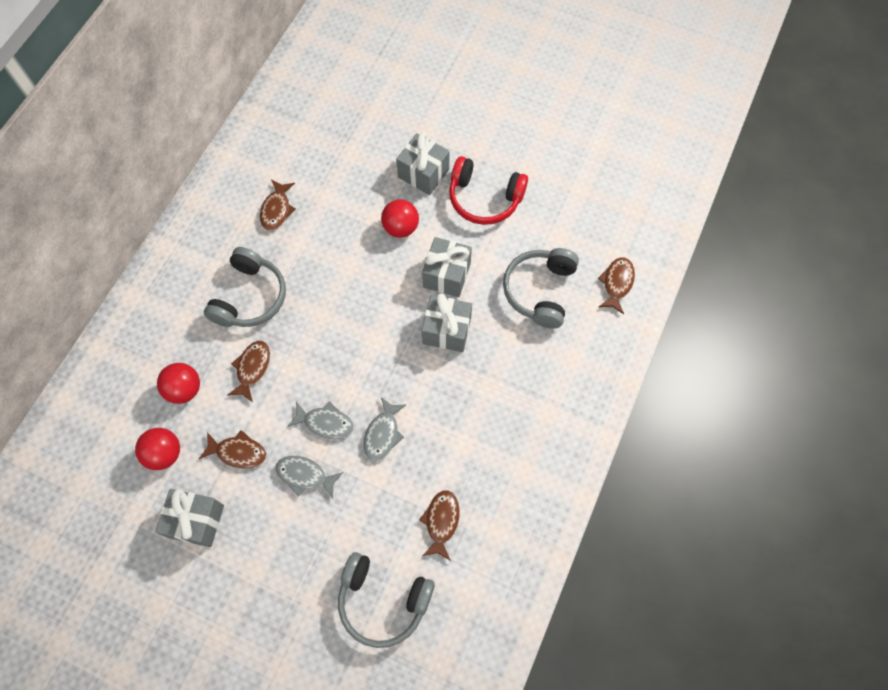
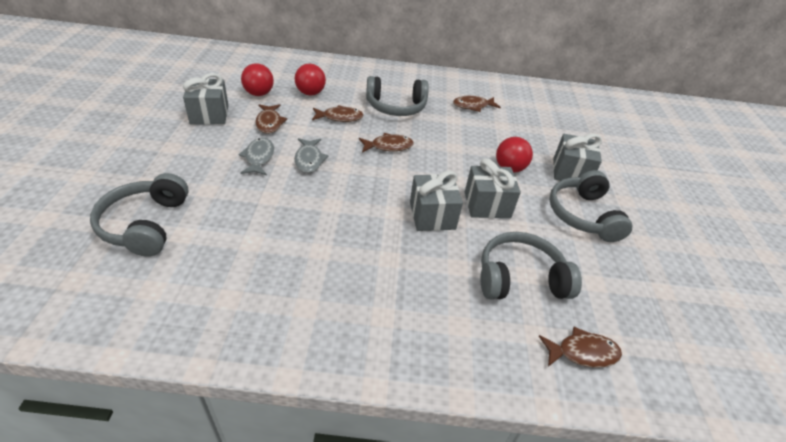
camera: 65 degrees right, 25 degrees down
(383, 434) = (311, 194): grey fish -> none
(441, 522) = (232, 250): brown fish -> brown fish (388, 146)
(484, 198) = (583, 215): red headphones -> grey headphones

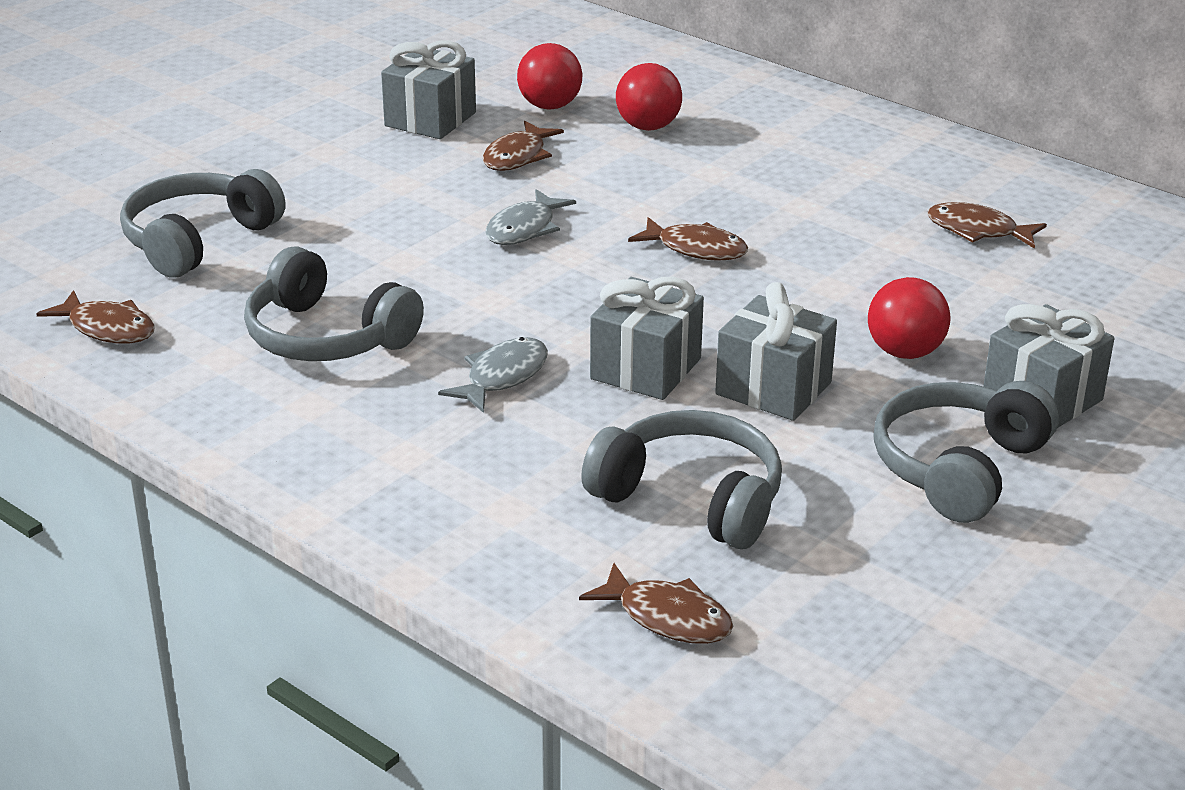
camera: 40 degrees right, 10 degrees down
(259, 157) = (444, 202): grey fish -> grey fish (502, 377)
(340, 117) = (657, 180): brown fish -> brown fish (107, 328)
(396, 107) = (796, 190): grey headphones -> grey headphones (327, 337)

